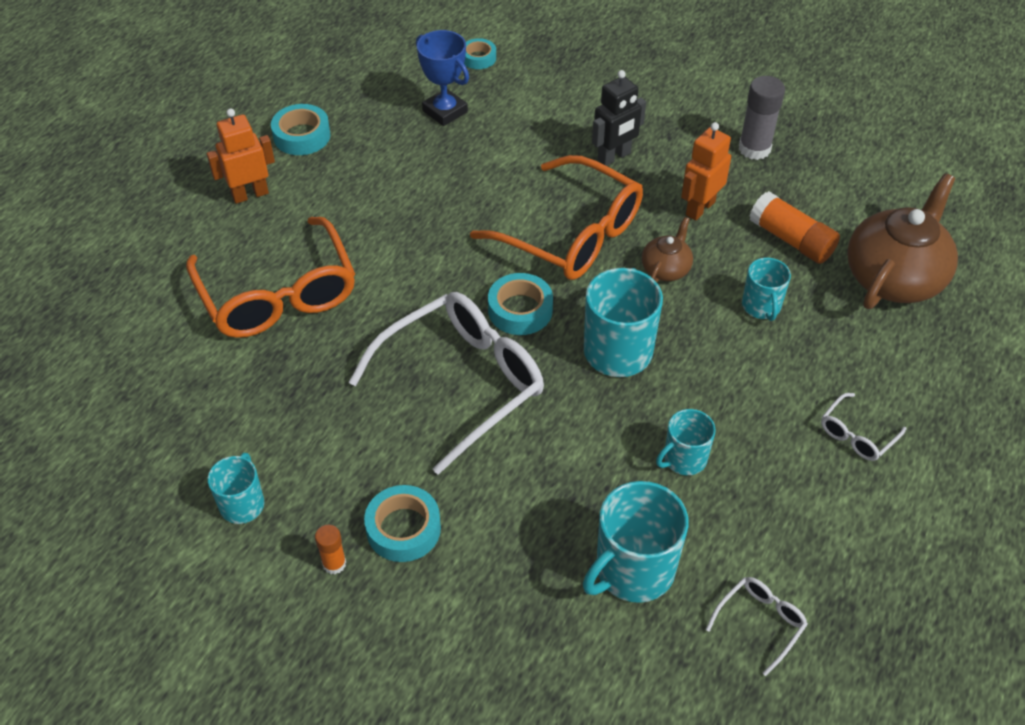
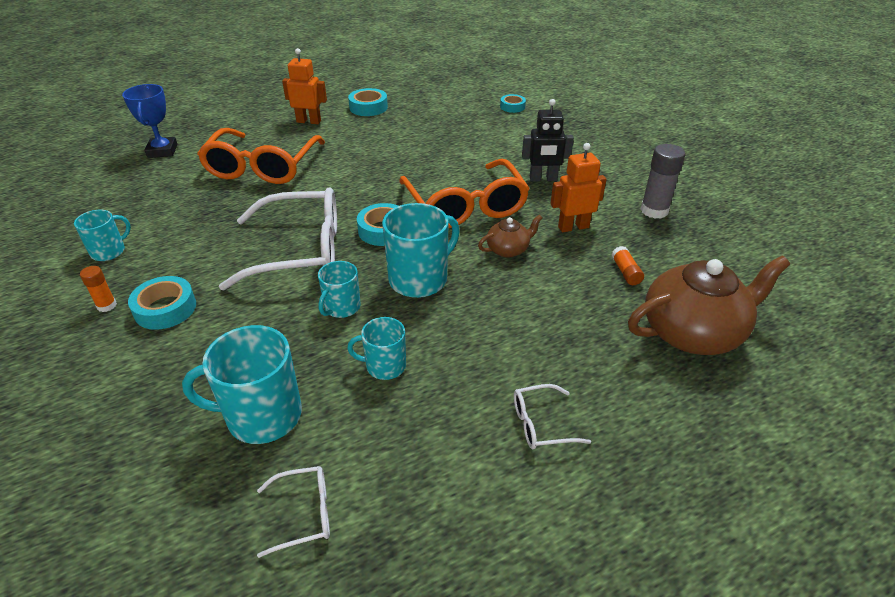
camera: 35 degrees right, 10 degrees down
(445, 111) = (461, 123): blue trophy -> blue trophy (162, 151)
(761, 306) = (555, 301): turquoise mug -> turquoise mug (341, 307)
(791, 240) = (625, 272): orange glue stick -> orange glue stick, size x0.56

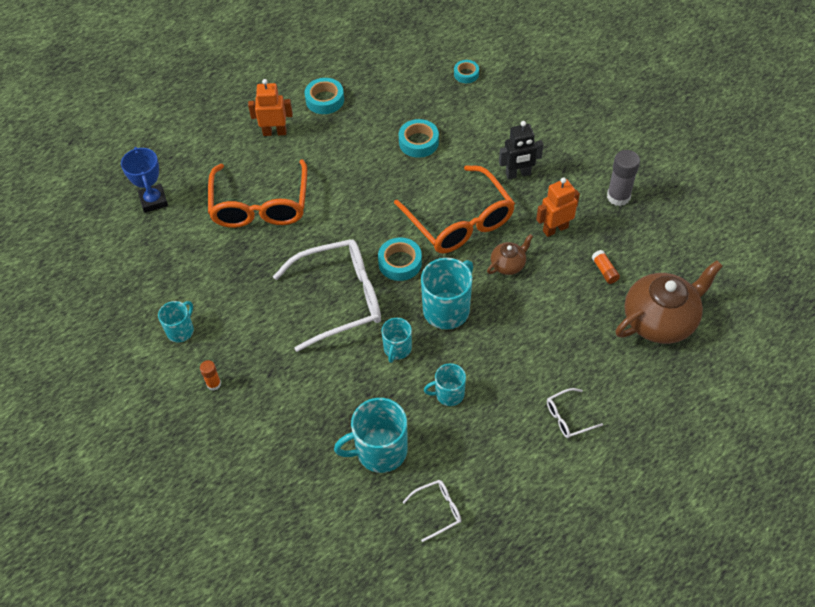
camera: 10 degrees left, 15 degrees up
(165, 308) = (261, 377): turquoise tape -> turquoise tape (418, 142)

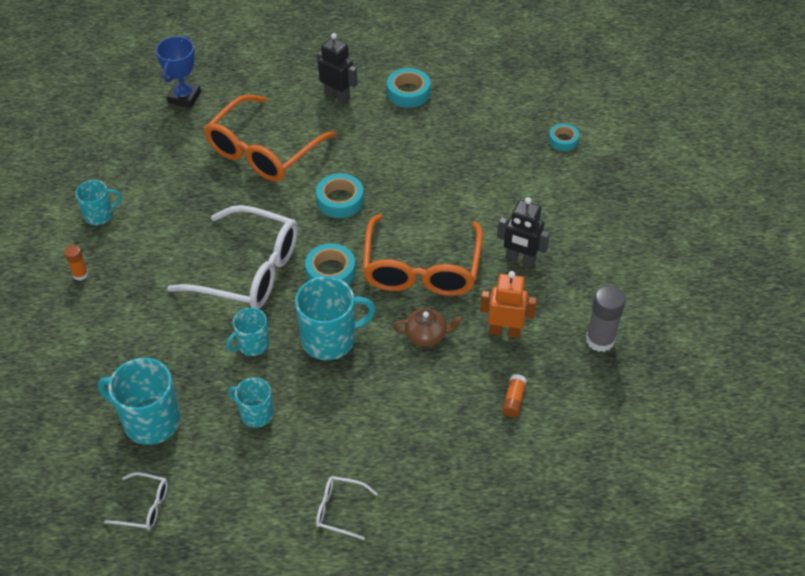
camera: 35 degrees right, 5 degrees down
(274, 132) = (337, 96): orange robot -> black robot
(418, 142) = (455, 176): turquoise tape -> turquoise tape (340, 200)
(660, 320) = (522, 483): brown teapot -> none

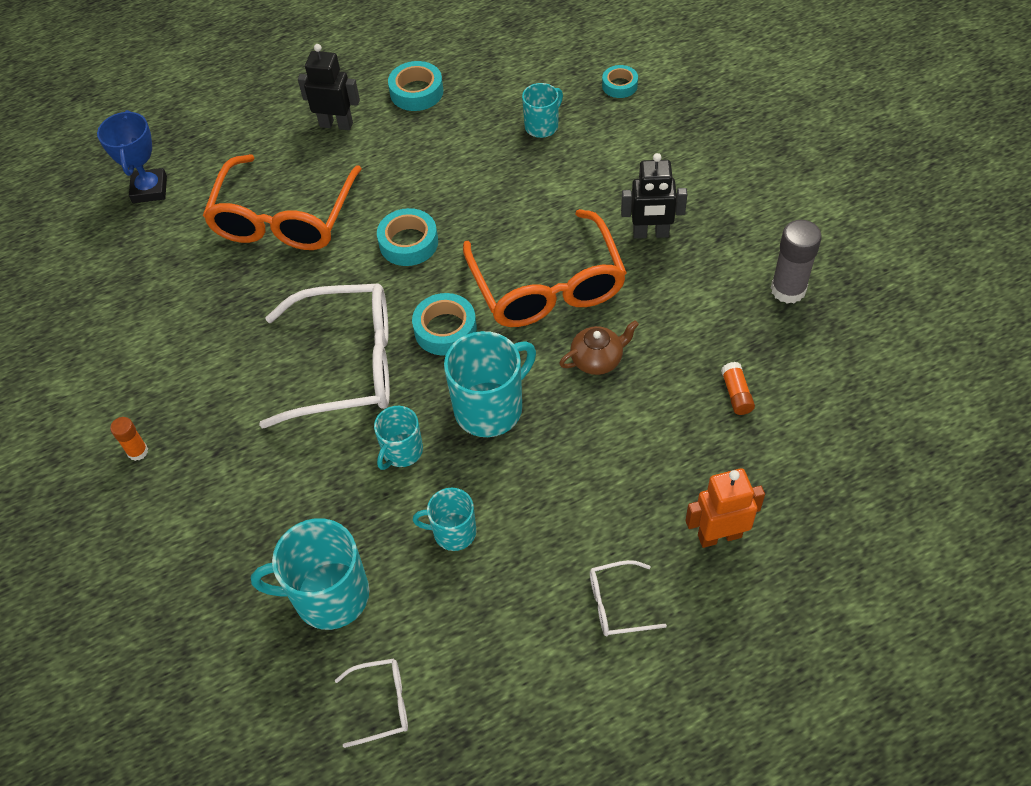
camera: 20 degrees left, 5 degrees up
(100, 215) = (121, 369): turquoise mug -> turquoise mug (542, 126)
(505, 331) = (681, 320): orange robot -> orange robot (719, 535)

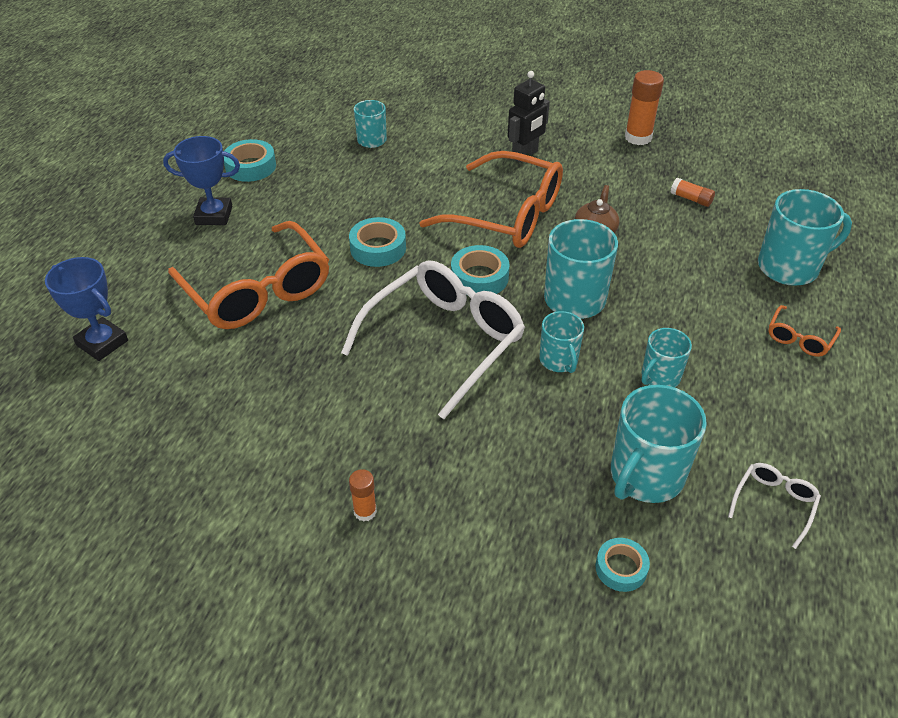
camera: 50 degrees left, 10 degrees down
(336, 124) = (214, 215): black robot -> blue trophy
(617, 604) = (799, 338): white glasses -> orange glasses
(619, 85) = (390, 96): turquoise tape -> turquoise tape (621, 568)
(719, 535) = (789, 267): orange robot -> turquoise mug
(788, 289) = (638, 137): grey glue stick -> orange glue stick

